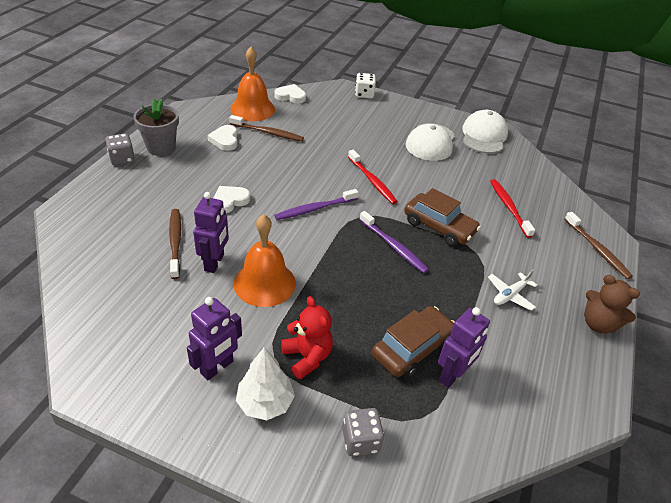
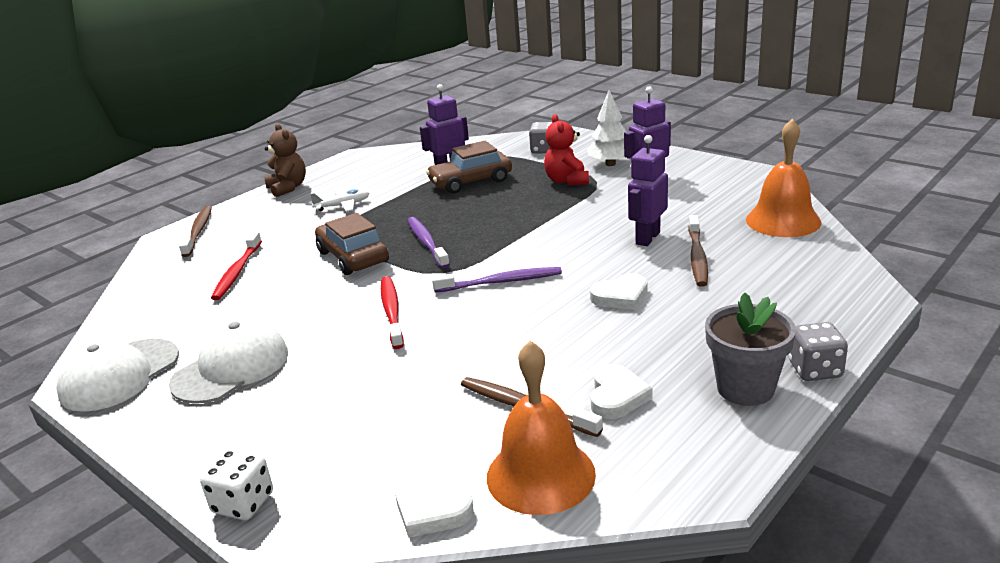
camera: 155 degrees left, 15 degrees down
(264, 283) = (592, 221): orange bell -> orange bell (783, 221)

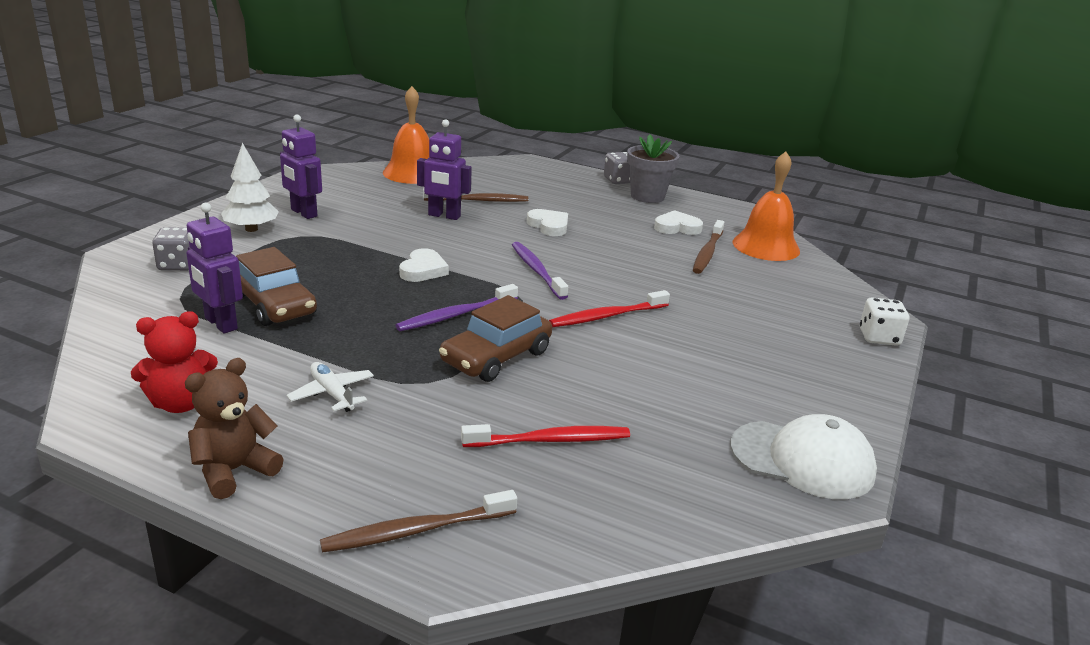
camera: 110 degrees left, 0 degrees up
(231, 368) = (743, 386): white cap -> none
(431, 510) = (821, 274): white heart -> white heart (423, 270)
(567, 181) = (294, 249): red teddy bear -> red teddy bear (181, 403)

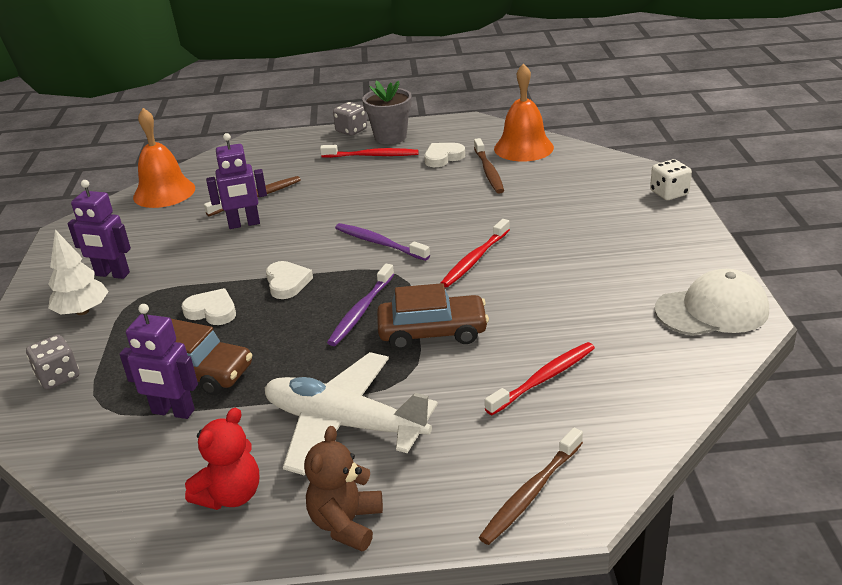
camera: 25 degrees left, 5 degrees up
(332, 394) = (344, 424): white plane -> white plane, size x2.19
(496, 357) = (432, 332): brown car -> brown car turned 105 degrees counterclockwise
(549, 226) = (343, 197): white heart -> white heart (212, 311)
(613, 204) = (372, 156): none -> red toothbrush

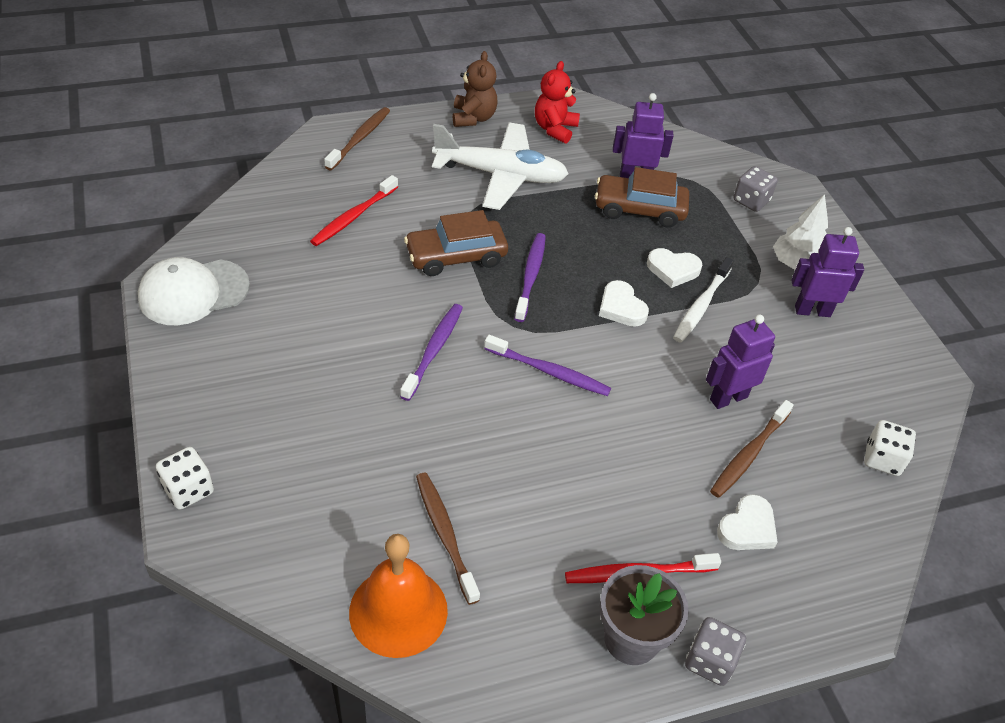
camera: 160 degrees right, 15 degrees up
(164, 192) = (882, 459): orange bell -> white dice
(211, 282) = (701, 305): none -> white toothbrush
(443, 157) = (523, 573): white heart -> white heart (747, 528)
(475, 259) = (434, 350): red toothbrush -> purple toothbrush

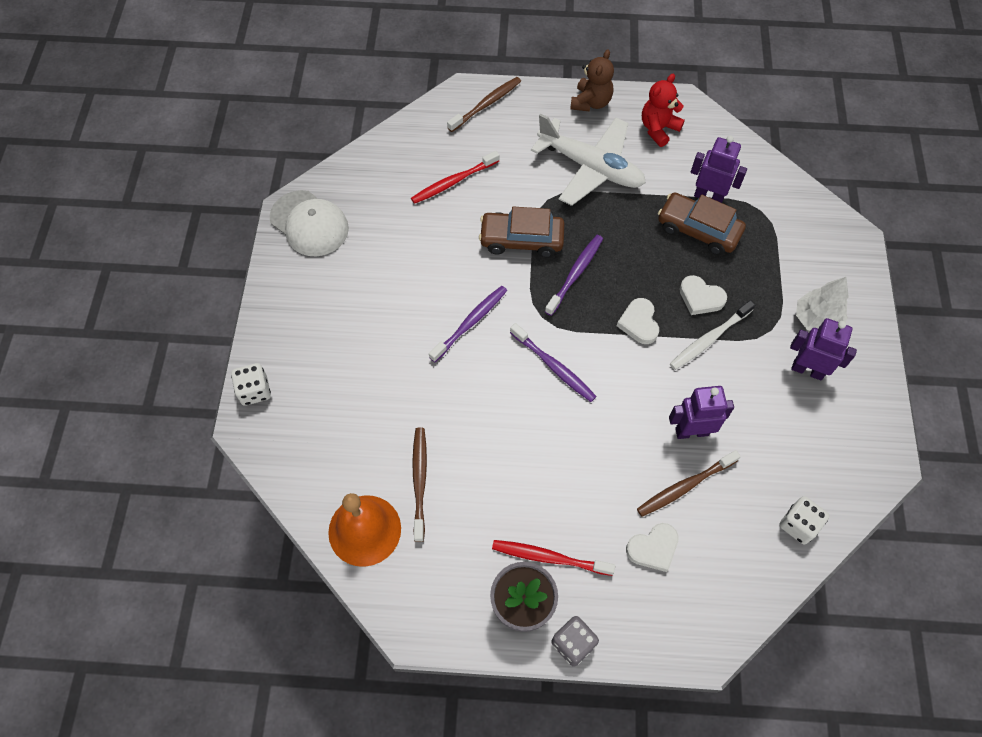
camera: 25 degrees right, 15 degrees up
(193, 292) = (309, 224): white cap -> white cap turned 135 degrees counterclockwise
(751, 201) = (806, 245): grey dice -> none

